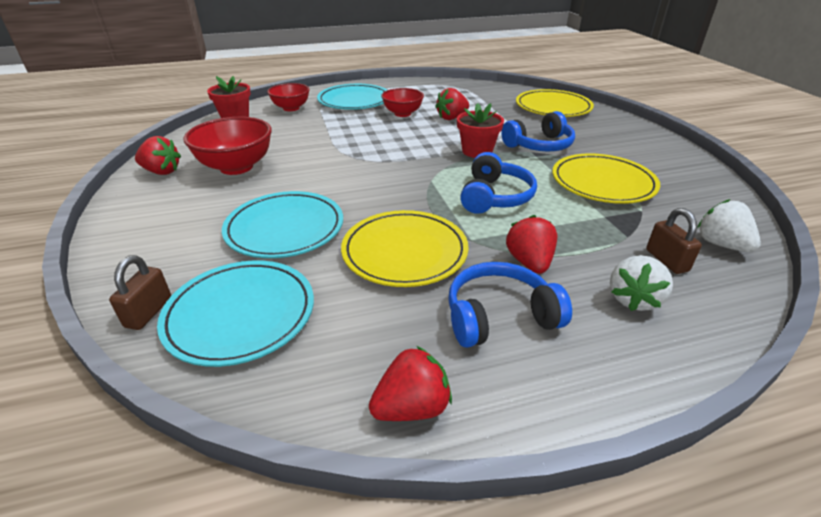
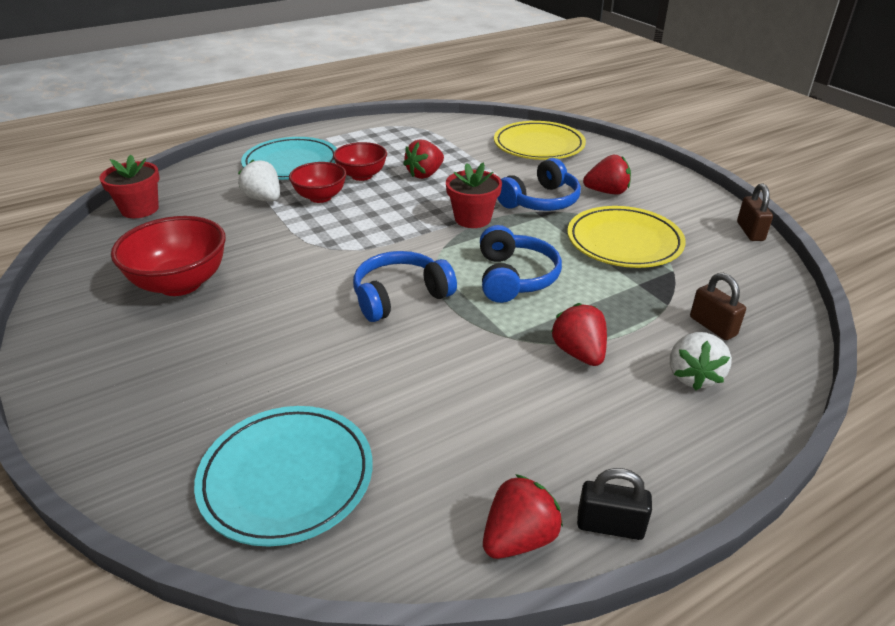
camera: 15 degrees left, 0 degrees up
(149, 312) = (172, 497): brown padlock -> brown padlock (750, 231)
(162, 172) = (79, 305): red strawberry -> red strawberry (607, 192)
(285, 229) = (286, 359): turquoise plate -> none
(291, 108) = (210, 184): red bowl -> red bowl (320, 197)
(404, 252) = (441, 365): yellow plate -> none
(499, 316) = (570, 422): blue headphones -> blue headphones (400, 296)
(503, 415) = (610, 525): none -> black padlock
(721, 244) = (758, 298): white strawberry -> white strawberry (264, 199)

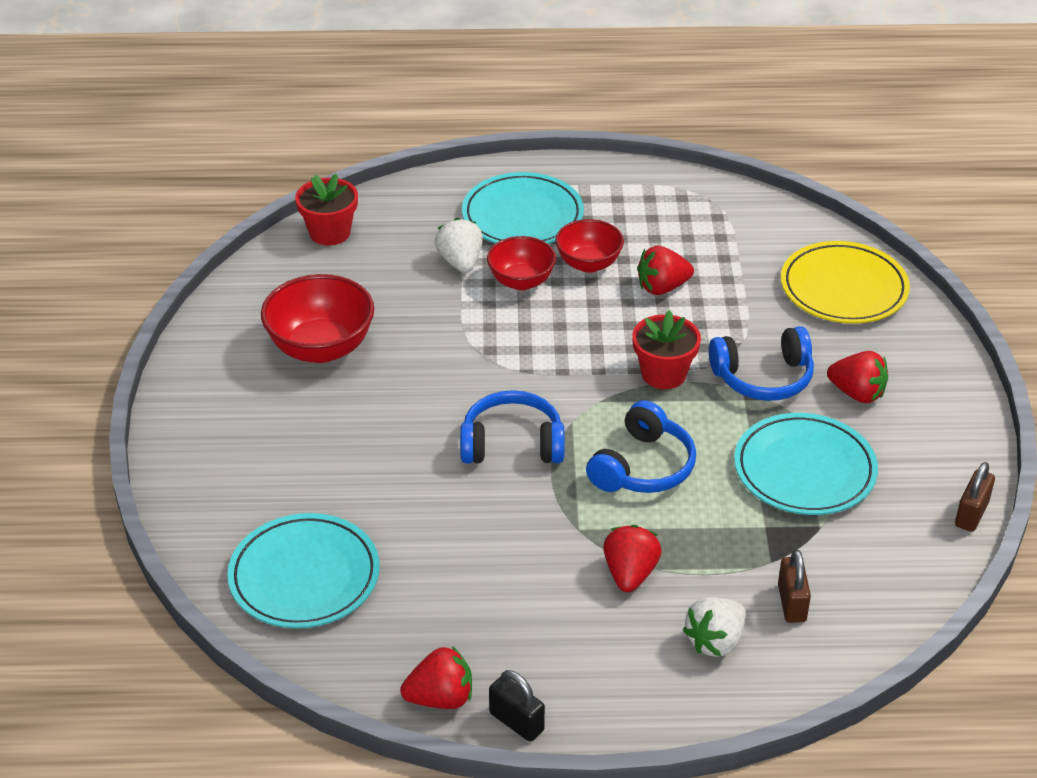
camera: 30 degrees right, 5 degrees up
(624, 242) = (804, 470): yellow plate -> turquoise plate

